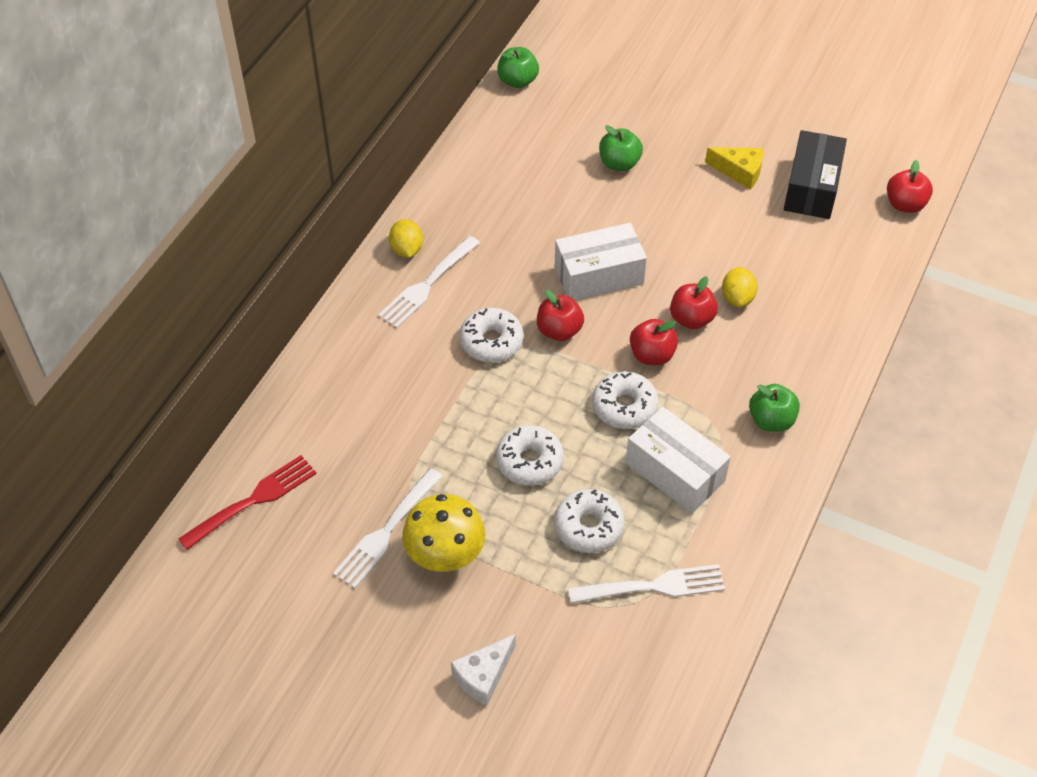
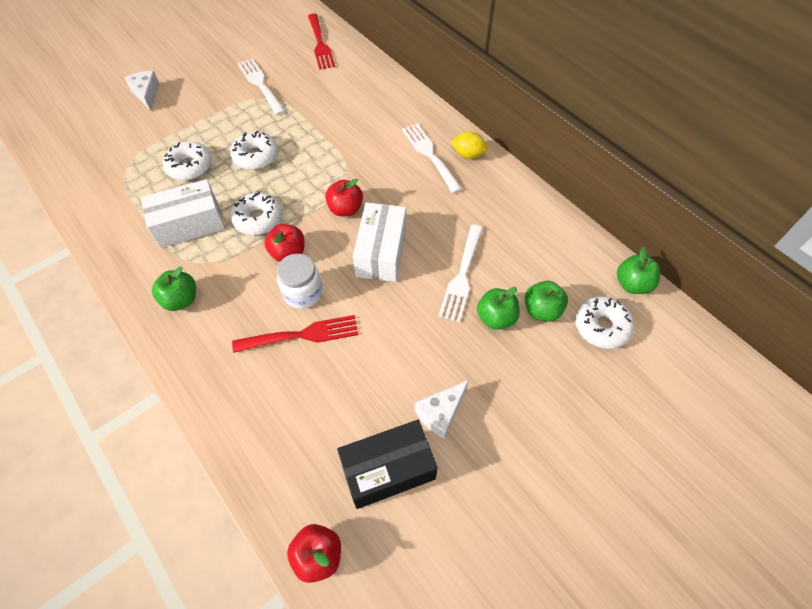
camera: 115 degrees right, 5 degrees up
(445, 553) = (227, 102): yellow mushroom -> none
(491, 341) = (360, 170): white donut -> white donut (601, 326)
(589, 134) = (542, 310): none -> green apple
(653, 586) = (127, 180): white fork -> white fork (462, 276)
(691, 319) = (303, 293): red apple -> white jar
(737, 298) = (302, 335): yellow lemon -> red fork
(739, 172) = (441, 413): yellow cheese -> white cheese
(812, 188) = (388, 470): black box -> black box turned 60 degrees counterclockwise

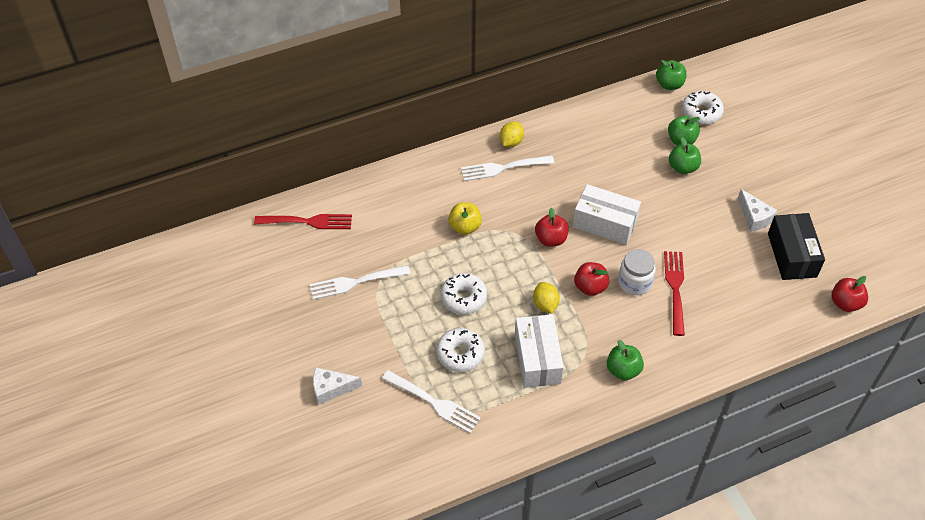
camera: 75 degrees left, 5 degrees down
(258, 219) = (545, 304): white donut -> yellow lemon
(343, 141) = (465, 227): none -> yellow apple
(462, 276) = (640, 178): white fork -> white fork (434, 403)

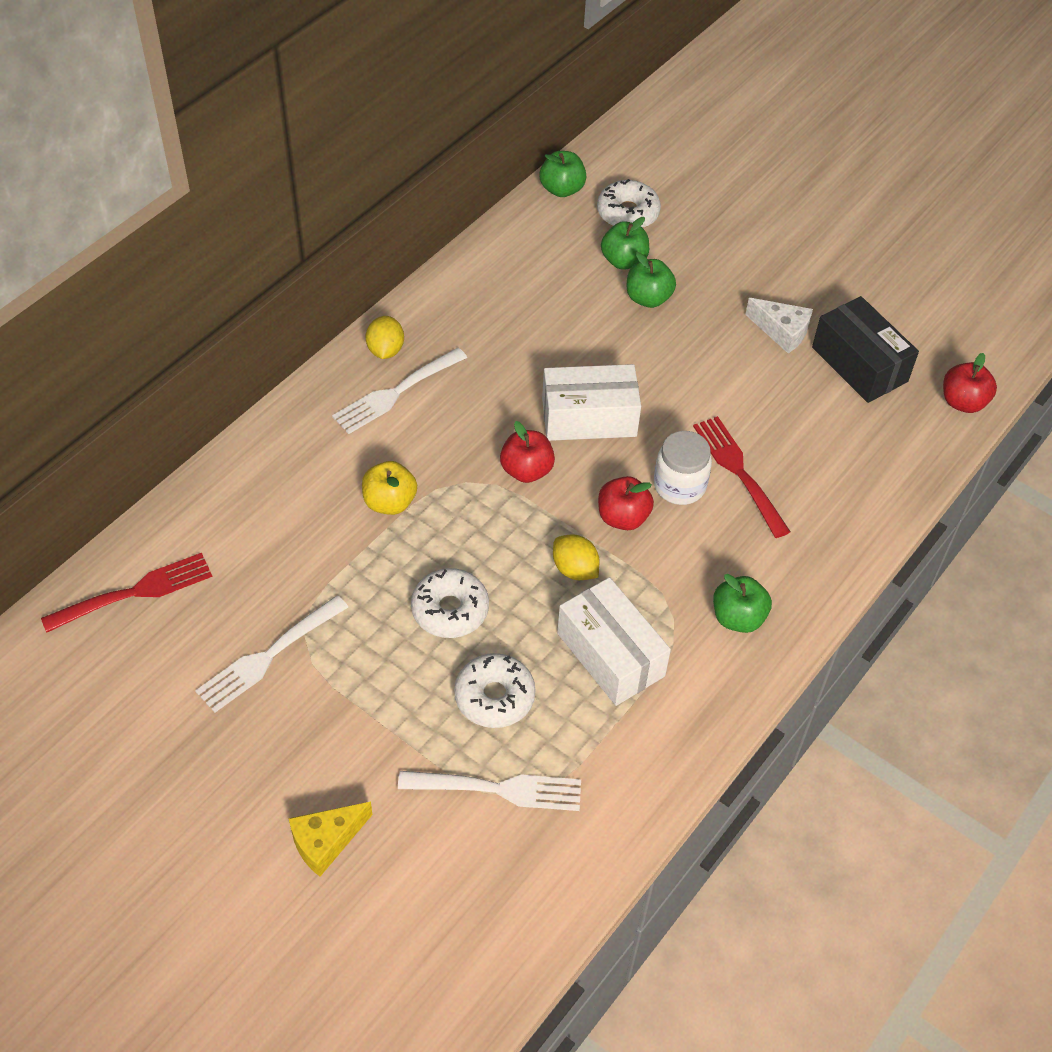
camera: 30 degrees left, 0 degrees up
(331, 389) = (326, 841): white cheese -> yellow cheese

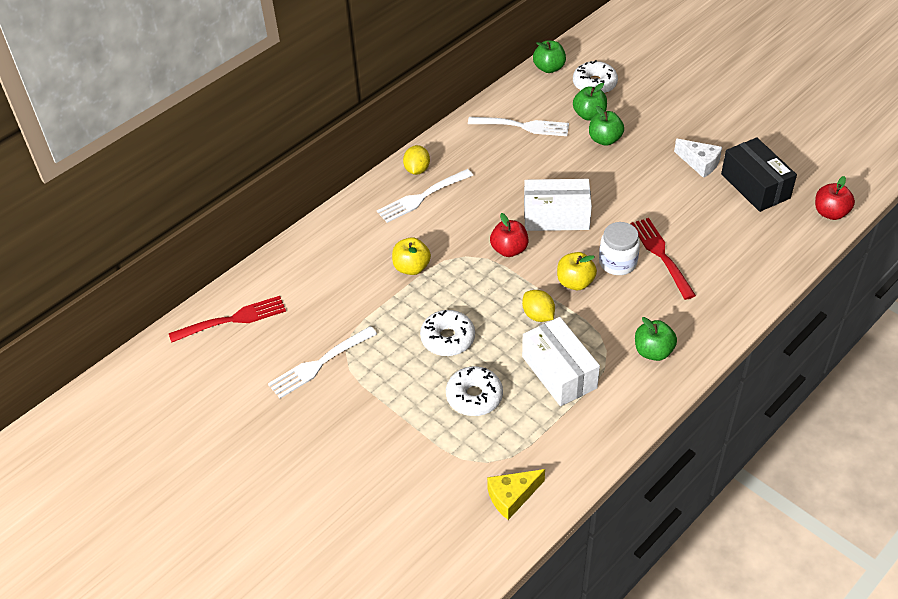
camera: 10 degrees right, 5 degrees down
(326, 841) = (349, 485): yellow cheese -> yellow cheese (512, 497)
(498, 789) = (472, 457): white fork -> white fork (523, 126)
(623, 517) = (575, 282): red apple -> yellow apple

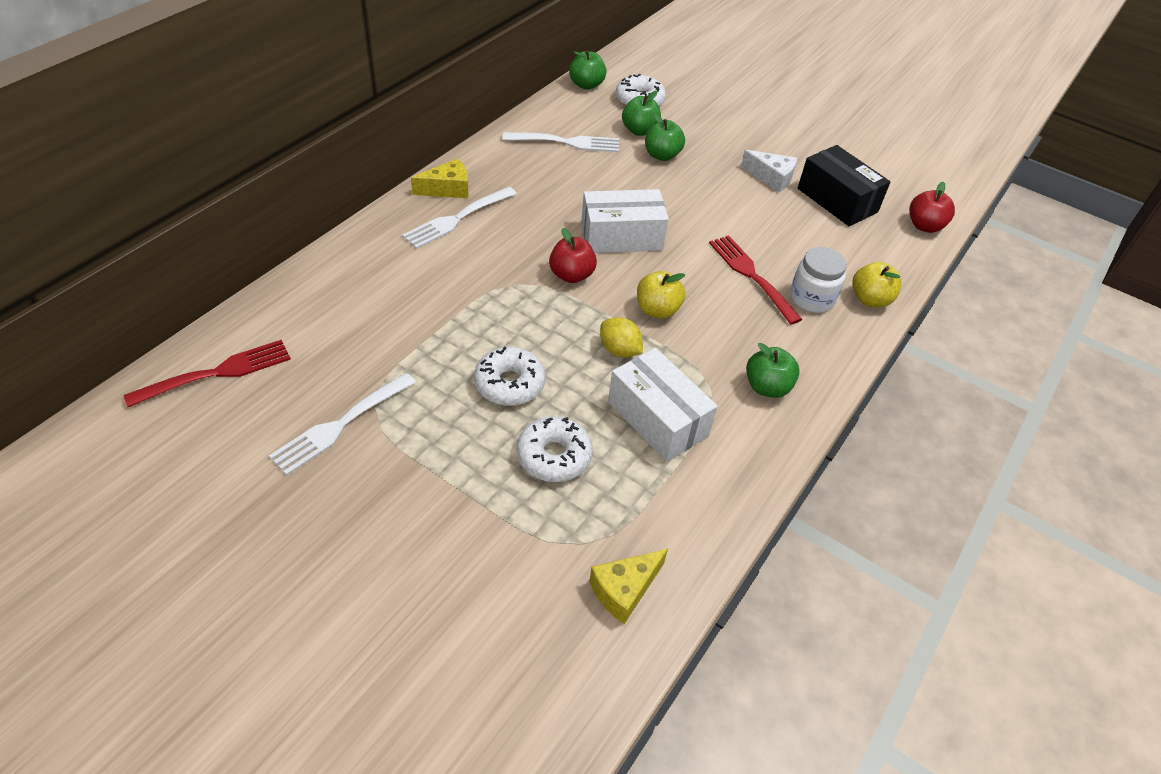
camera: 15 degrees left, 0 degrees up
(411, 267) = (453, 299): yellow apple -> yellow apple (870, 299)
(417, 169) = (447, 189): yellow lemon -> yellow cheese
(617, 263) = (703, 286): white jar -> white jar (811, 298)

